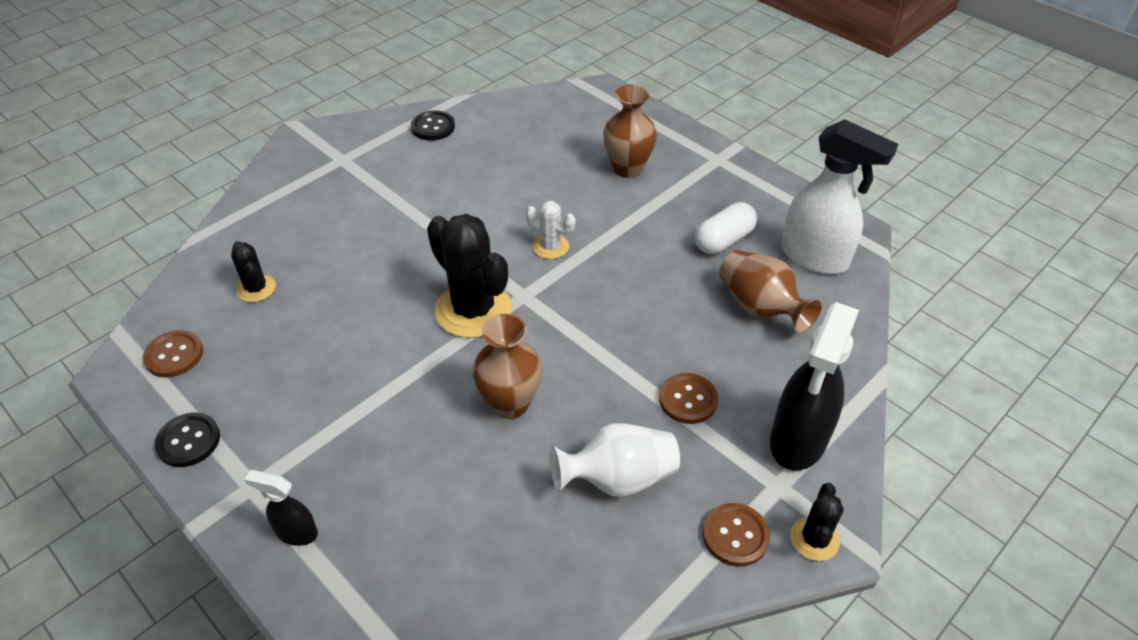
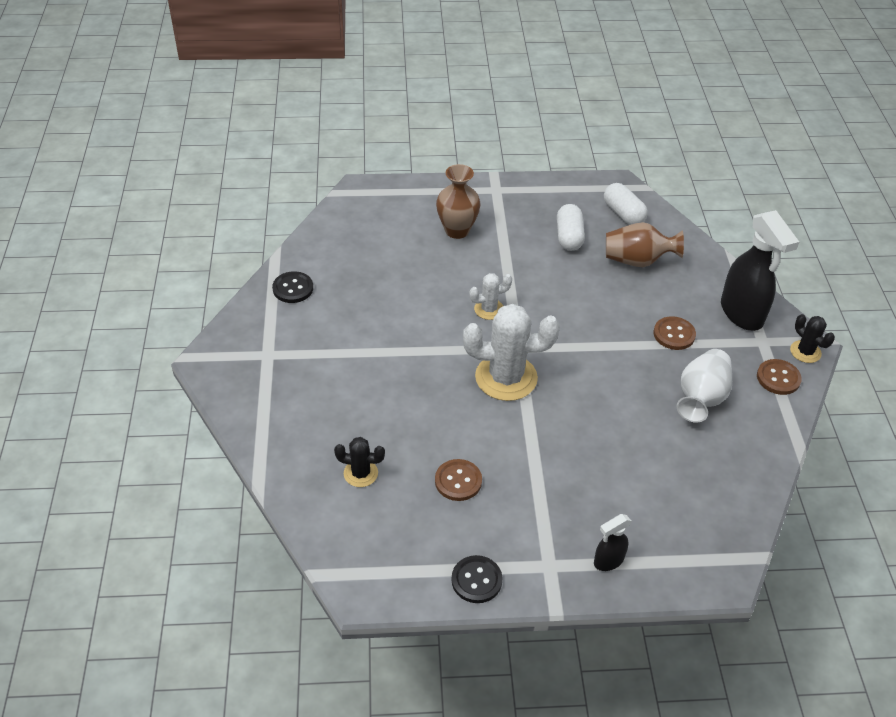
camera: 50 degrees left, 0 degrees up
(174, 355) = (381, 551): brown button -> brown button (458, 481)
(473, 310) = (506, 377): black cactus -> white cactus
(510, 404) = (602, 408): brown vase -> none
(815, 258) = (623, 214): white spray bottle -> white capsule

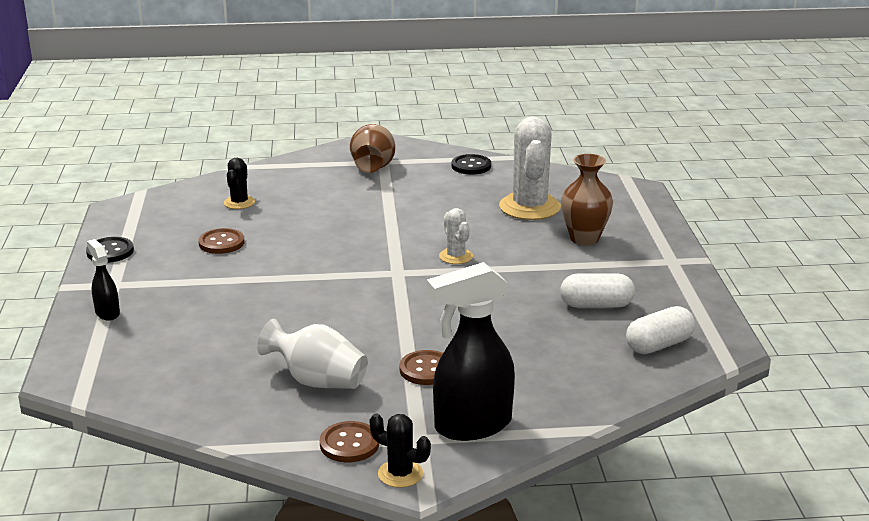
camera: 90 degrees right, 20 degrees down
(506, 377) = (353, 265): white cactus -> white cactus (529, 207)
(637, 261) = (563, 351): brown vase -> brown vase (373, 167)
(805, 352) = (400, 474): black cactus -> black cactus turned 60 degrees clockwise

